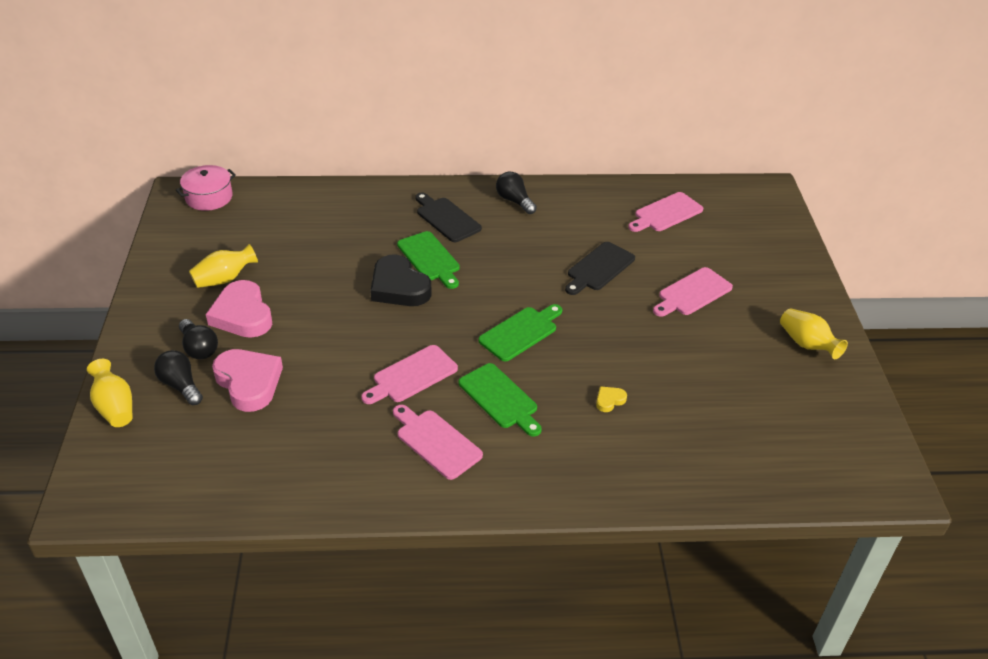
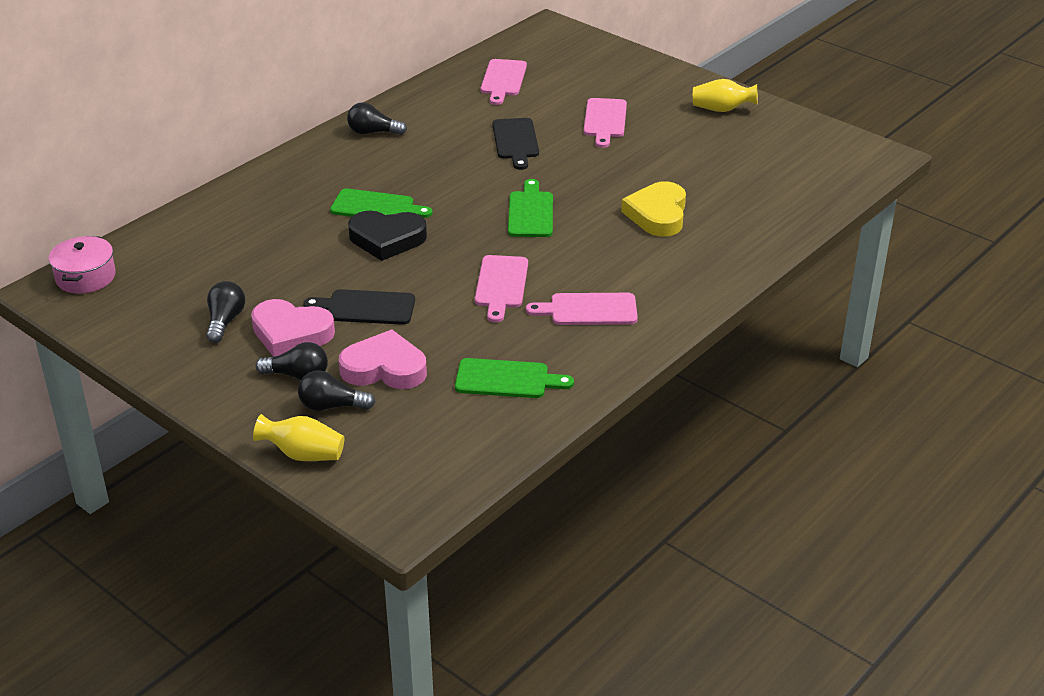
camera: 45 degrees left, 5 degrees down
(224, 279) = (225, 321): yellow vase -> black light bulb
(446, 218) = (339, 173): black cutting board -> black cutting board (366, 307)
(500, 398) = (586, 258): green cutting board -> green cutting board (507, 379)
(609, 400) = (657, 214): yellow heart -> yellow heart, size x2.31

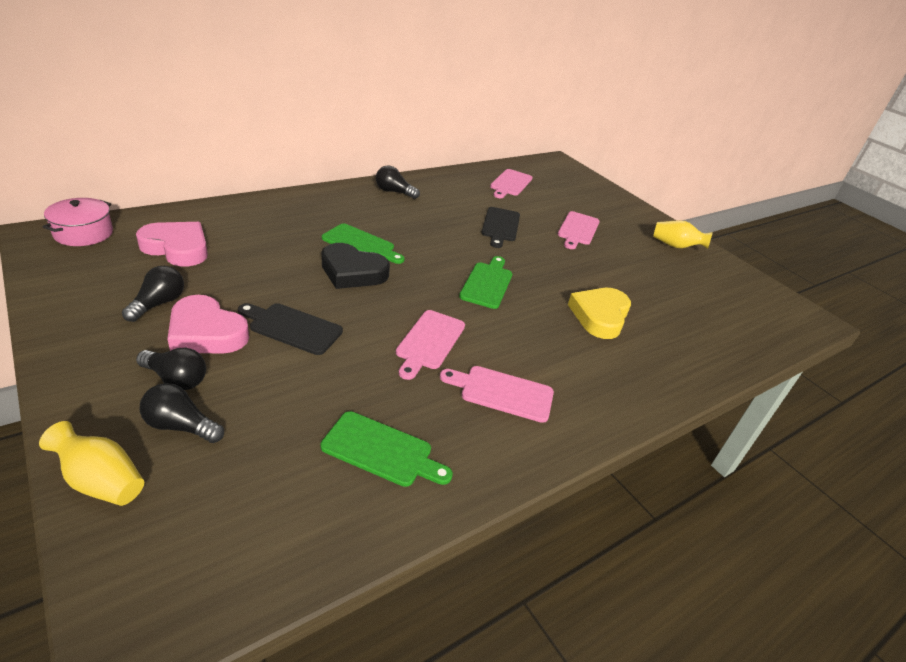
camera: 10 degrees right, 0 degrees up
(384, 368) = (265, 397): pink heart -> pink heart (177, 248)

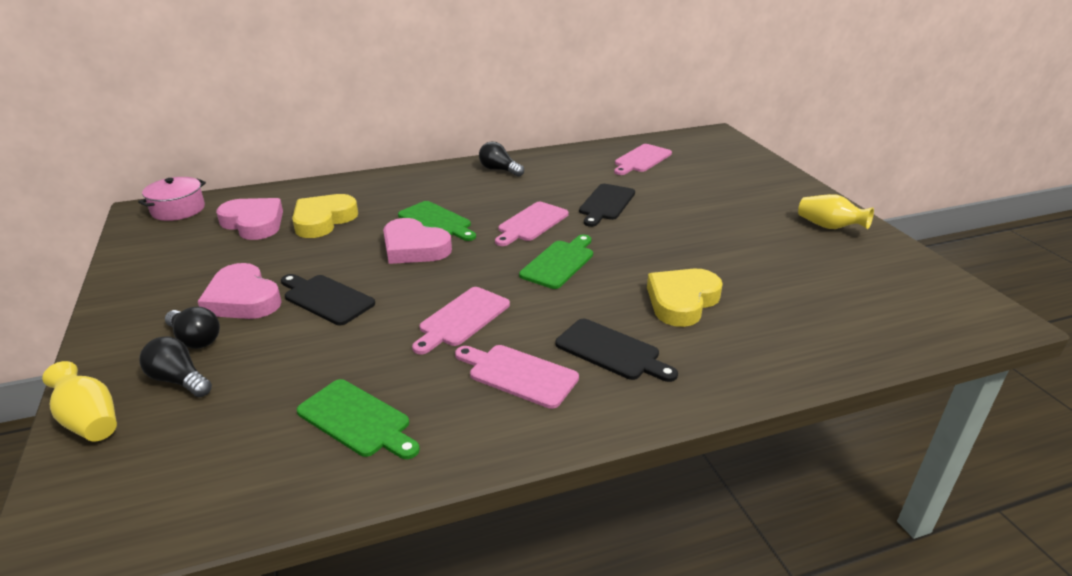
camera: 20 degrees right, 5 degrees down
(158, 304) = (212, 272): black light bulb -> none
(249, 244) = (323, 220): none -> yellow heart
(352, 272) = (414, 248): black heart -> pink heart
(566, 365) = (611, 351): none -> black cutting board
(577, 230) = (702, 208): pink cutting board -> pink cutting board (531, 223)

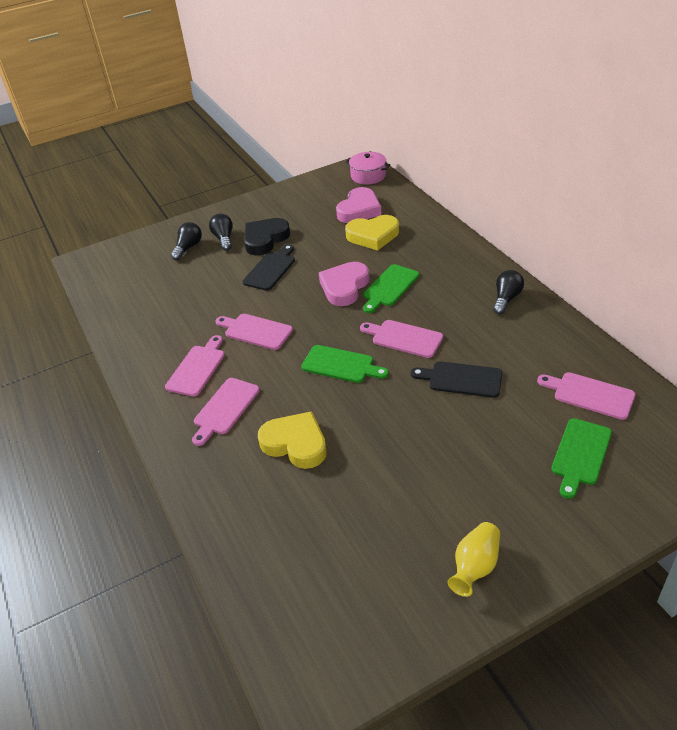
camera: 85 degrees right, 10 degrees up
(90, 421) = (158, 235): yellow vase -> none
(195, 339) = (224, 239): black light bulb -> black light bulb turned 135 degrees clockwise
(242, 299) = (265, 239): pink heart -> black heart
(323, 220) = (373, 236): yellow heart -> yellow heart turned 150 degrees clockwise
(357, 420) = (157, 315): green cutting board -> green cutting board (580, 454)
(611, 351) = (225, 409): black cutting board -> pink cutting board

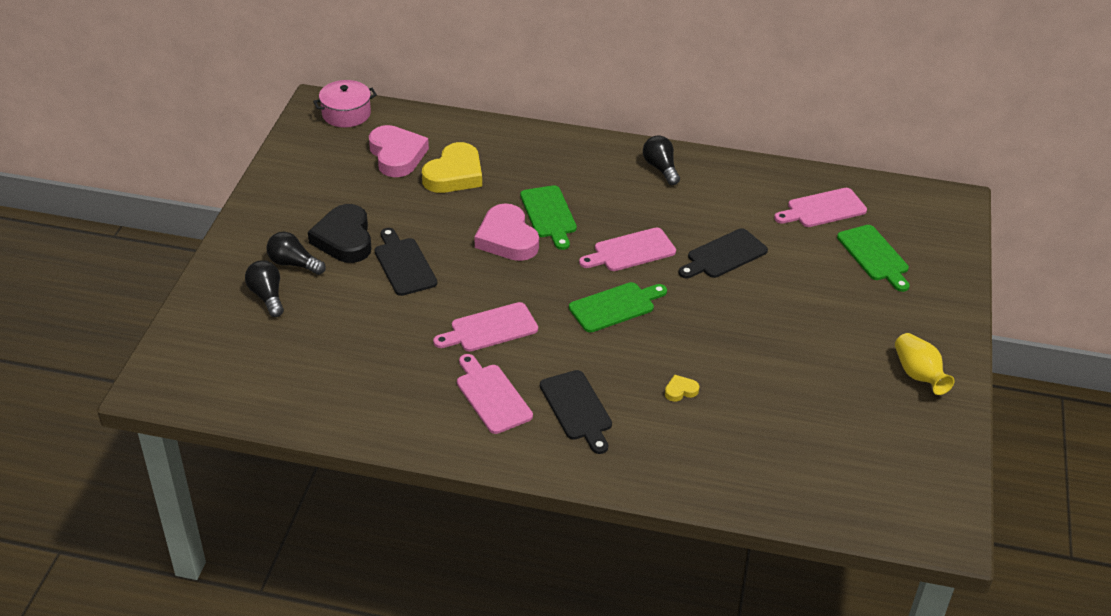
camera: 55 degrees left, 0 degrees up
(225, 409) = (577, 409): pink cutting board -> black cutting board
(295, 444) = (680, 390): yellow heart -> yellow heart, size x0.43

